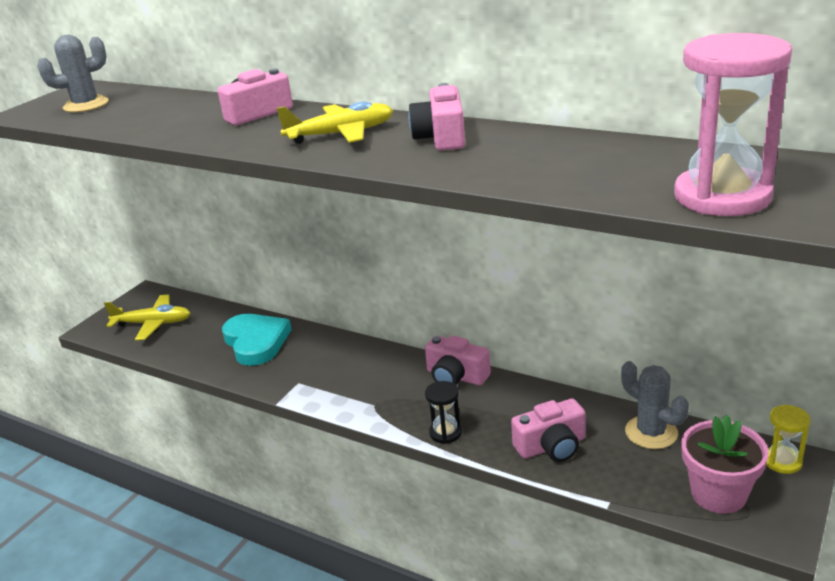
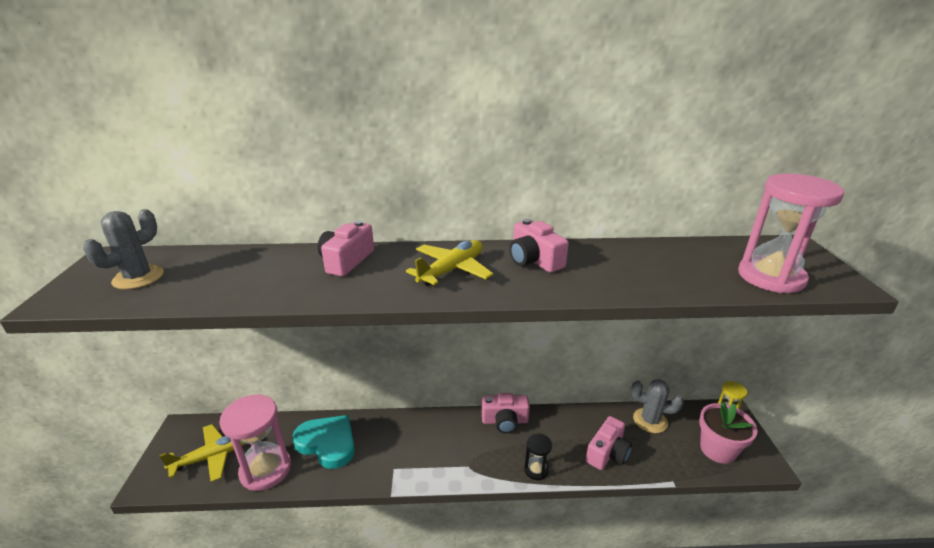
camera: 35 degrees left, 0 degrees up
(187, 347) = (266, 469): none -> pink hourglass

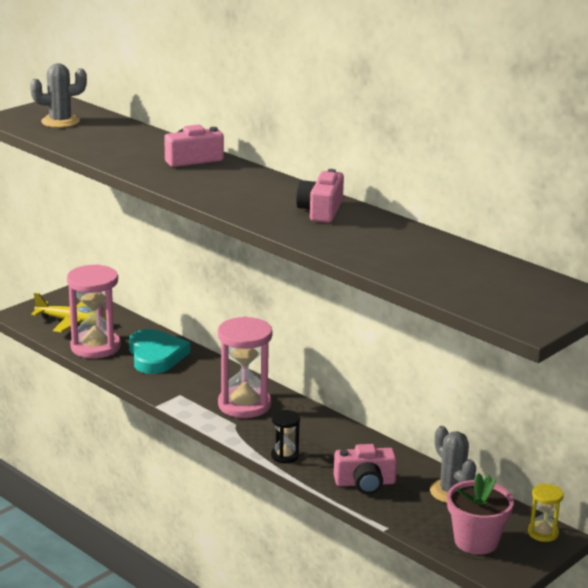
camera: 45 degrees right, 5 degrees down
(451, 270) = (248, 192): yellow plane -> none
(505, 421) = (314, 418): pink camera -> none
(770, 277) = (478, 294): pink hourglass -> pink hourglass (244, 405)

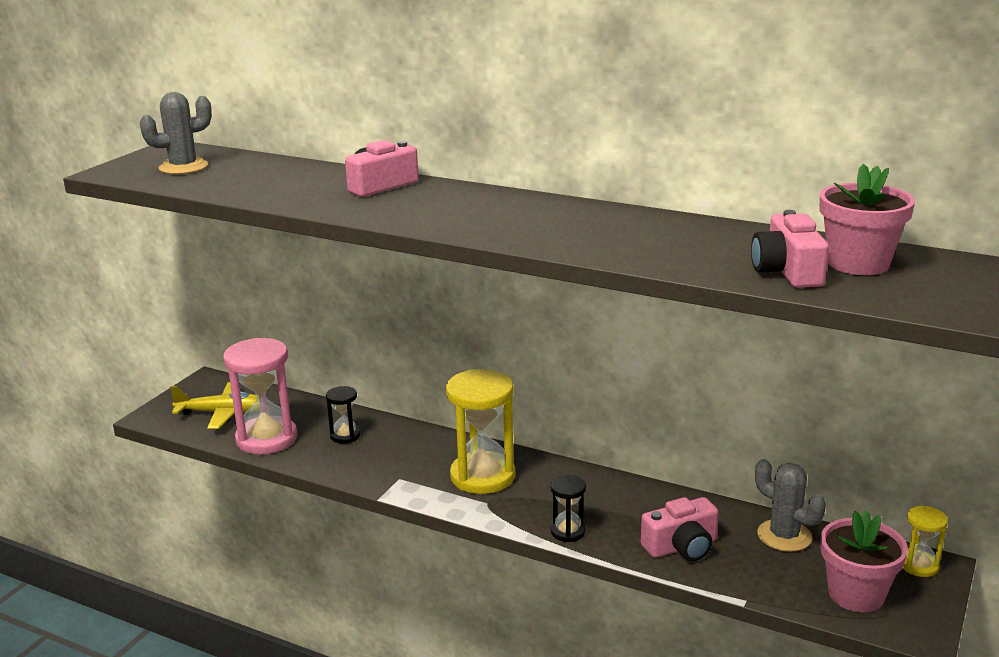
camera: 15 degrees left, 0 degrees up
(156, 356) = (345, 436): turquoise heart -> black hourglass
(244, 405) = (482, 476): pink hourglass -> yellow hourglass
(321, 211) = (585, 219): pink camera -> pink camera (787, 271)
(489, 277) = (858, 263): none -> pink flower pot

